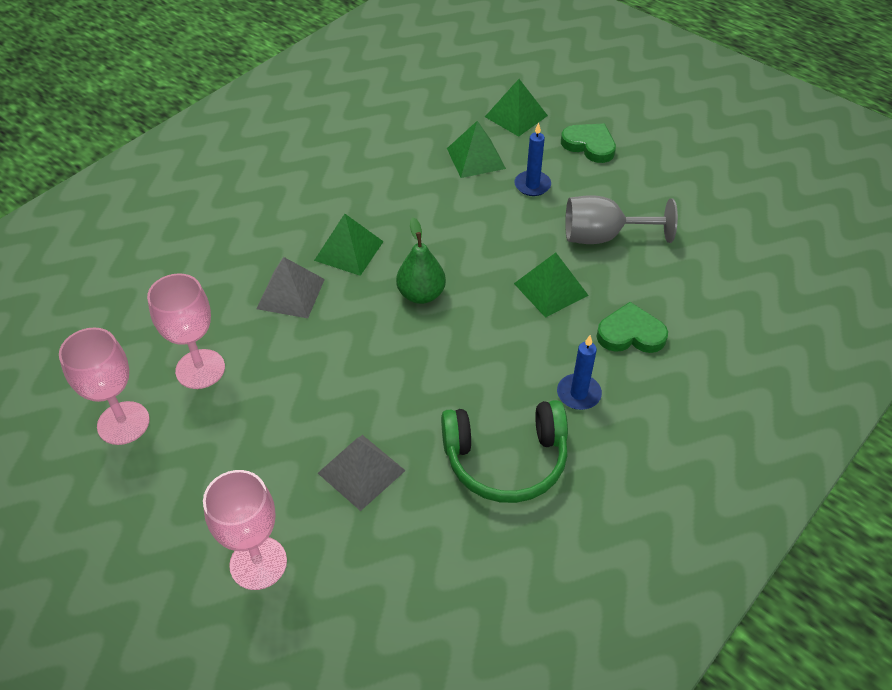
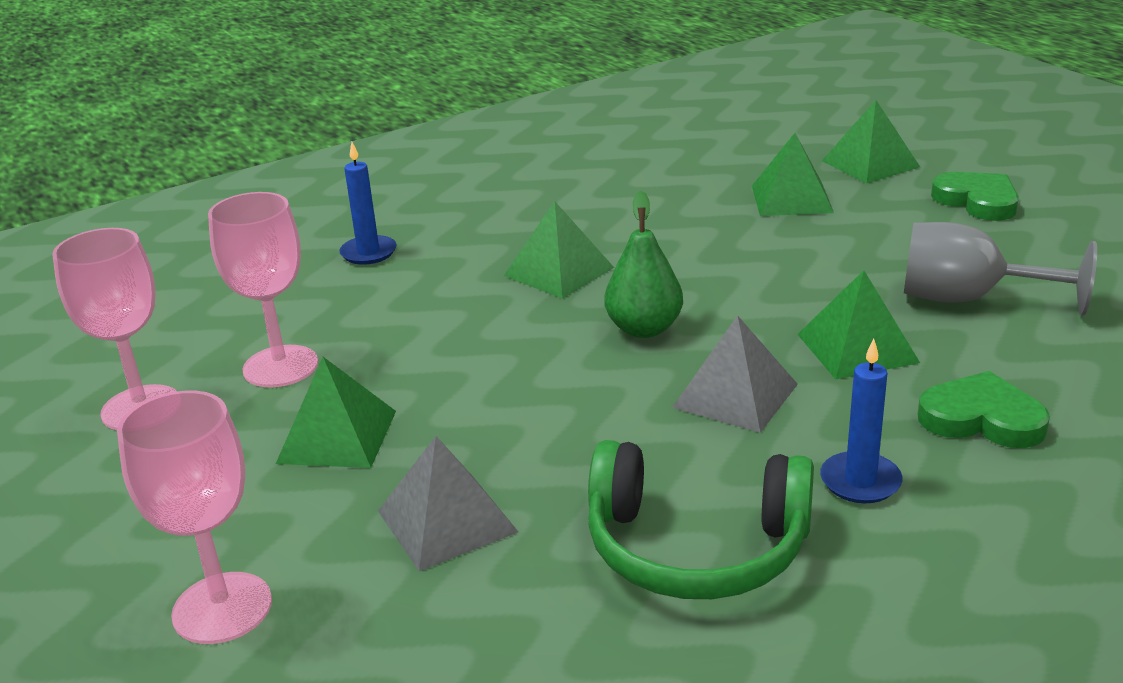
camera: 20 degrees right, 20 degrees down
(266, 421) = (337, 436): none -> green pyramid
(291, 293) = (452, 305): grey pyramid -> grey pyramid (735, 395)
(532, 185) = (869, 233): blue candle -> blue candle (368, 253)

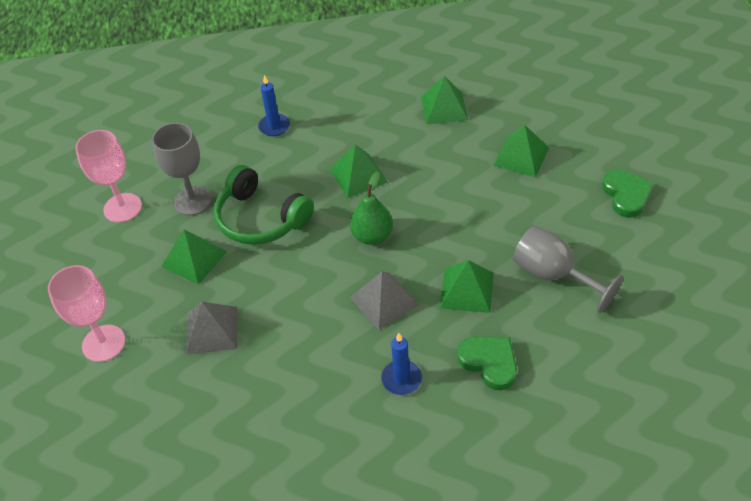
camera: 25 degrees right, 20 degrees up
(280, 366) = (193, 201): pink goblet -> grey goblet
(696, 548) = (303, 388): green headphones -> green headphones (260, 219)
(870, 163) = (590, 139): green pyramid -> green pyramid (444, 108)

